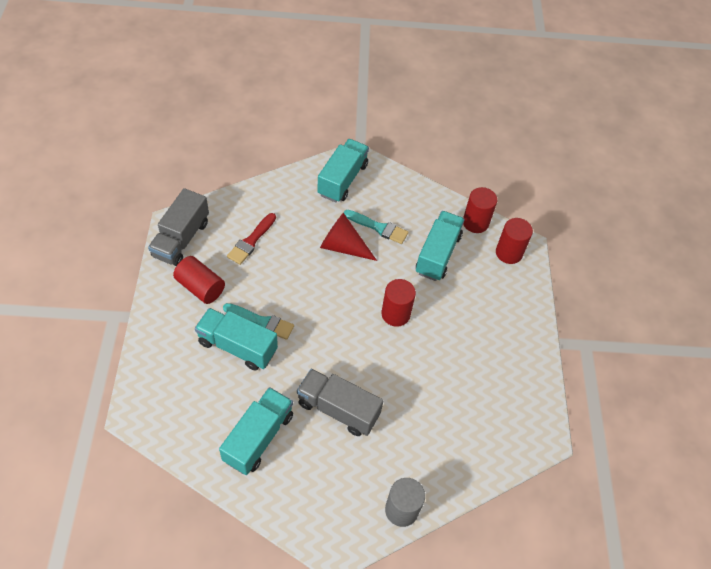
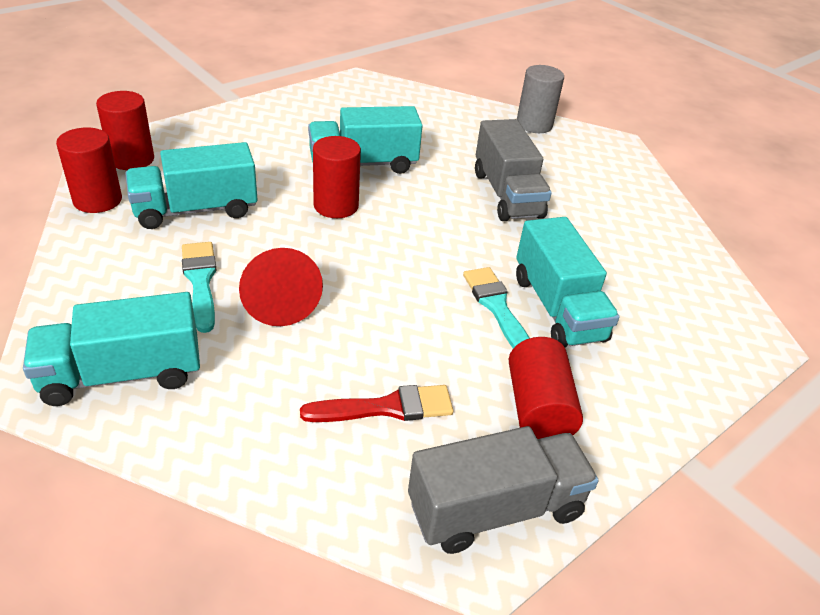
camera: 130 degrees left, 15 degrees down
(258, 437) = (616, 230): turquoise truck -> turquoise truck (363, 164)

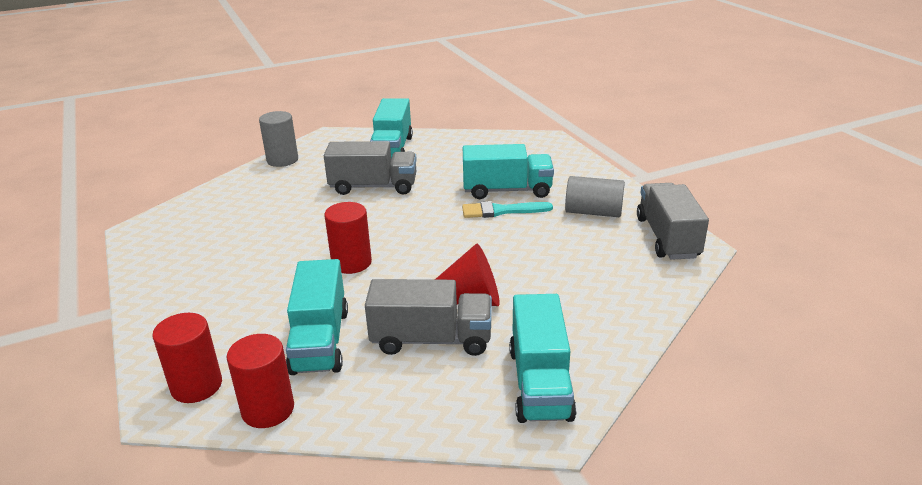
camera: 70 degrees left, 10 degrees down
(201, 281) = (431, 340): turquoise brush -> grey truck
(363, 164) = (294, 243): turquoise truck -> turquoise truck (392, 149)
(386, 407) = (588, 264): red brush -> none
(538, 408) = (593, 212): red cylinder -> grey cylinder

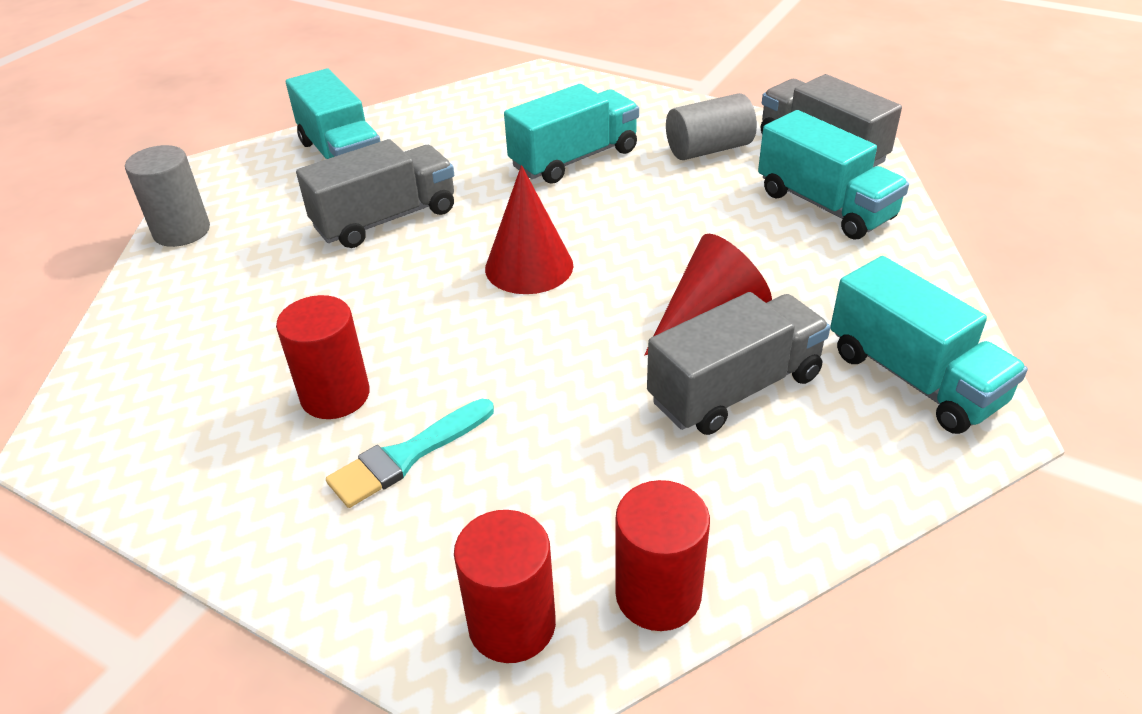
camera: 35 degrees left, 10 degrees up
(320, 341) = (600, 464): turquoise truck -> turquoise truck (825, 205)
(351, 263) = (498, 337): red cylinder -> red cylinder (335, 395)
(410, 235) = (529, 266): none -> red cone
(501, 211) = (602, 188): turquoise brush -> turquoise brush (407, 456)

